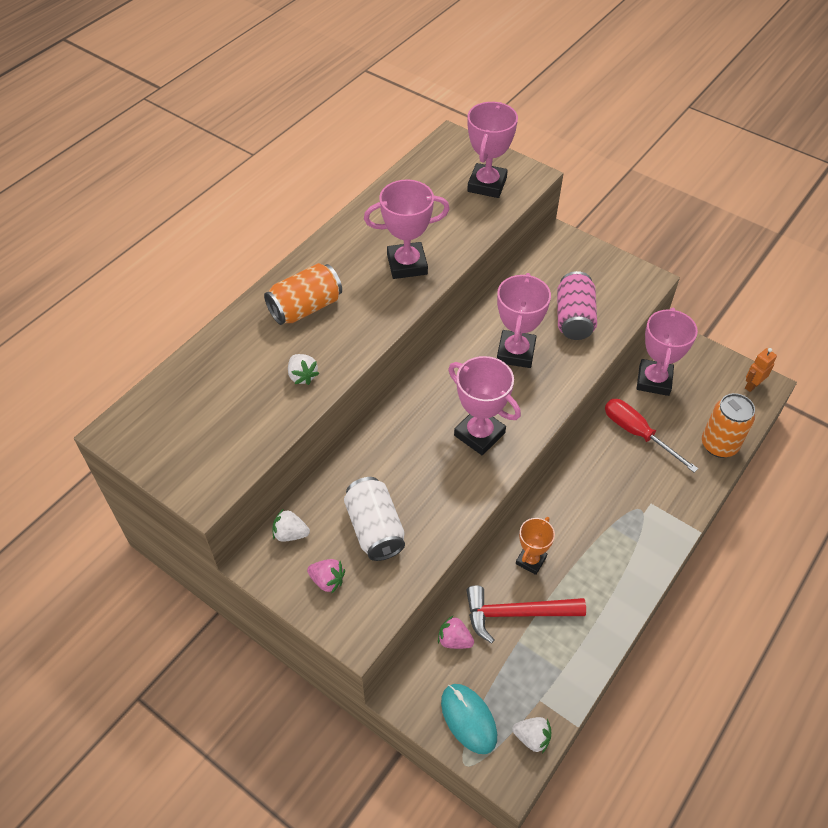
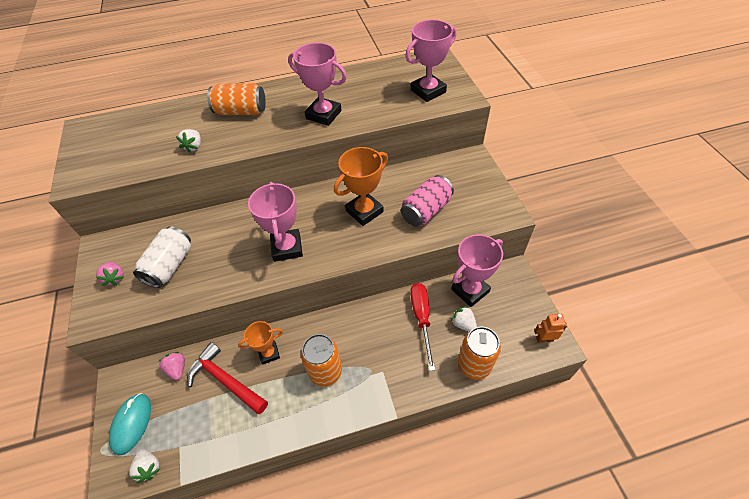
camera: 40 degrees right, 0 degrees up
(290, 534) = (130, 240): white strawberry -> white strawberry (463, 324)
(516, 352) = (364, 211): pink trophy -> orange trophy
(601, 538) = (325, 371): none -> orange can

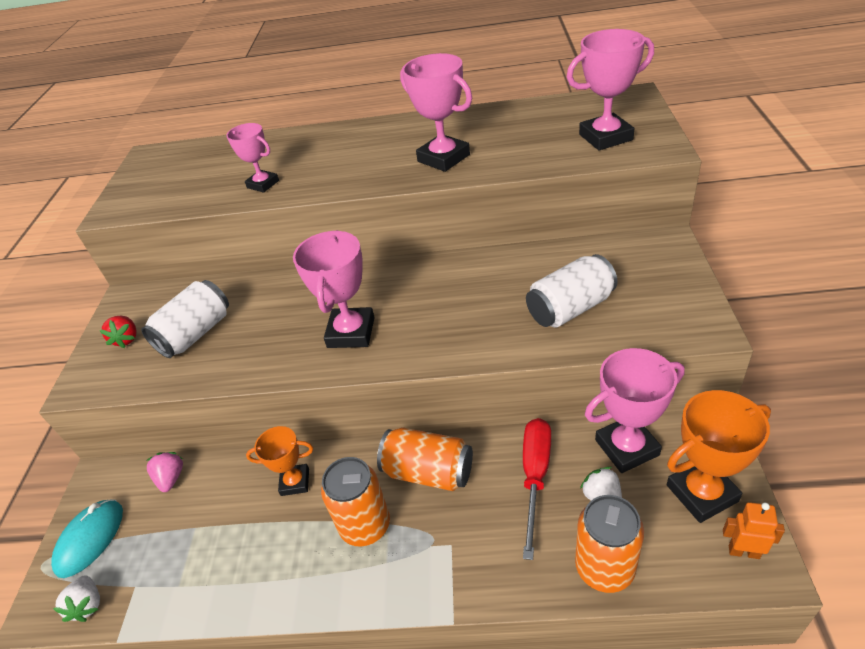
camera: 20 degrees right, 10 degrees down
(115, 278) = (127, 339): pink strawberry -> red strawberry
(194, 147) = (263, 184): white strawberry -> pink trophy
(225, 380) = (225, 507): red hammer -> none
(241, 111) = (337, 148): orange can -> orange can (428, 472)
(364, 211) = (476, 298): orange trophy -> orange trophy (702, 493)
(426, 211) = (570, 308): pink can -> white can

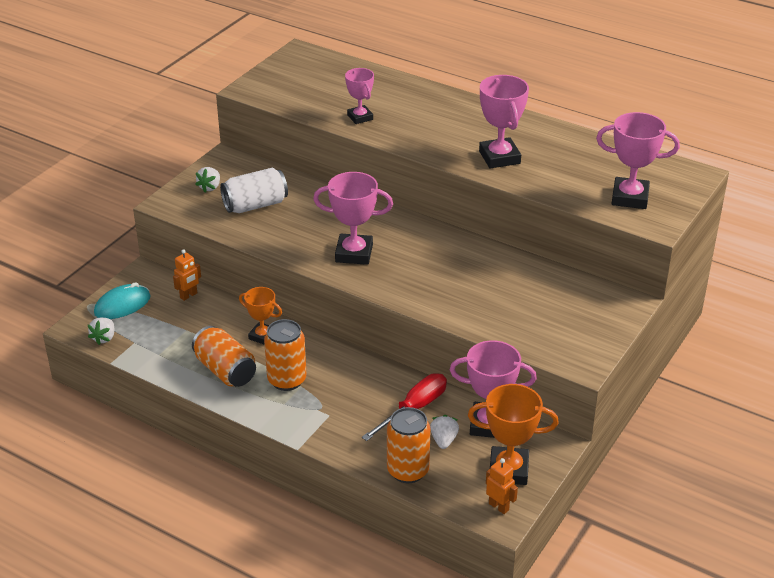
camera: 25 degrees right, 5 degrees down
(127, 339) = (210, 187): red strawberry -> white strawberry
(171, 478) = (189, 295): pink strawberry -> orange robot
(351, 332) = (354, 253): pink trophy -> pink trophy turned 60 degrees clockwise
(428, 472) = (349, 373): orange can -> orange can (225, 370)
(570, 308) = (510, 310): white can -> none

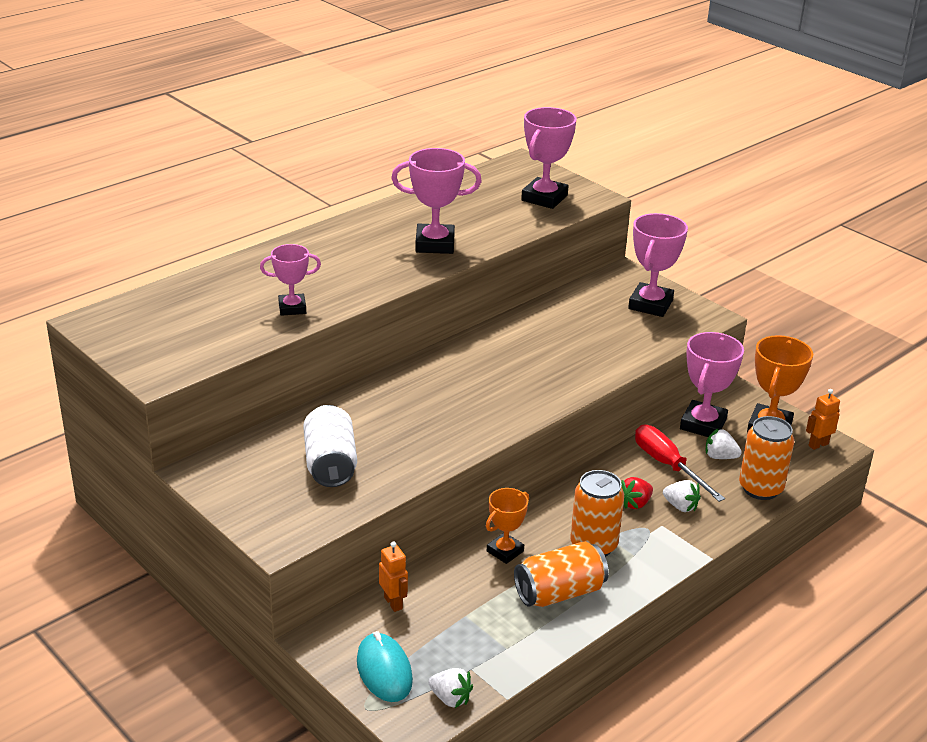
camera: 75 degrees left, 5 degrees down
(210, 187) = (263, 495): white strawberry -> white strawberry (680, 506)
(351, 396) = (635, 503): none -> red strawberry
(354, 253) = (473, 409): pink trophy -> pink trophy (650, 304)

